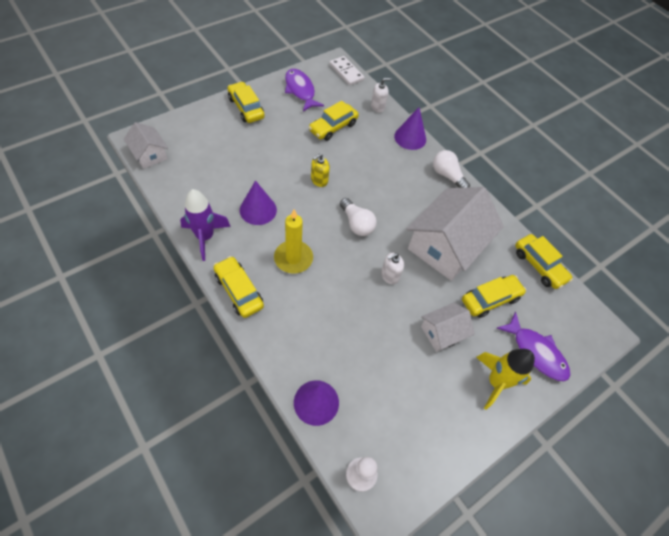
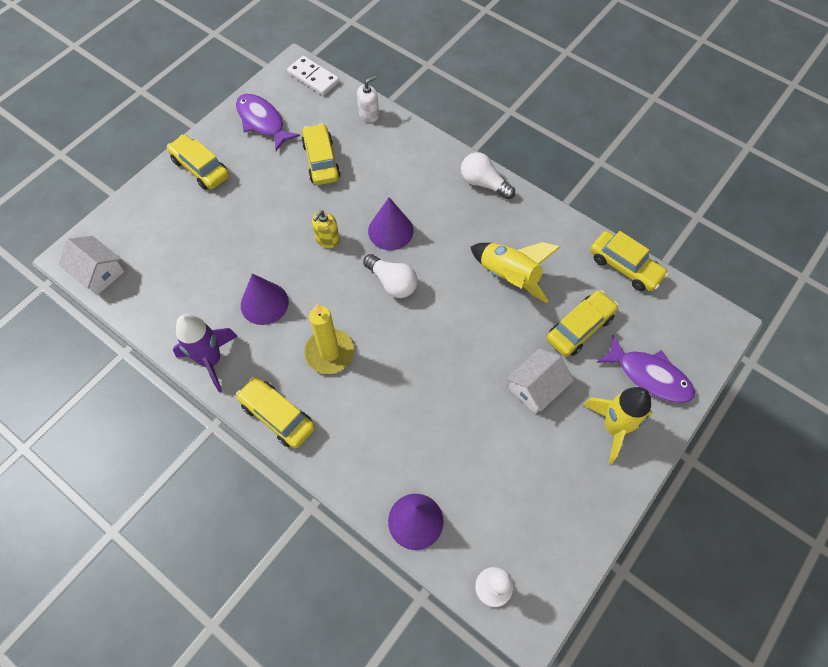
camera: 10 degrees left, 5 degrees up
(333, 127) = (321, 161): yellow car -> yellow car turned 135 degrees clockwise
(389, 276) = (453, 337): white soap dispenser -> none
(410, 137) = (422, 145): purple cone -> purple cone (390, 231)
(446, 246) = (509, 276): white house -> yellow rocket

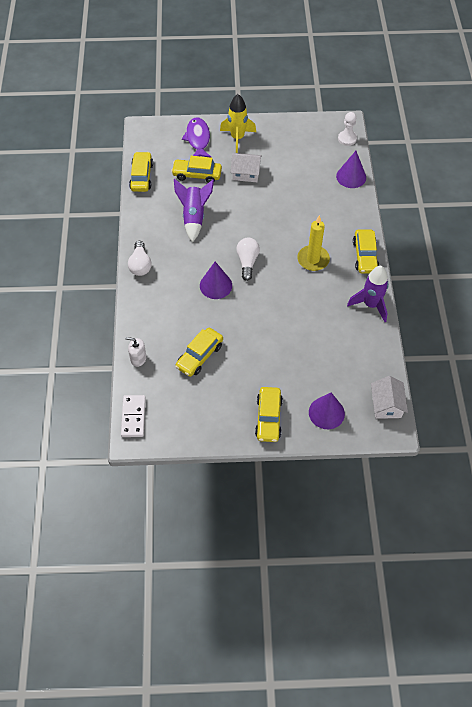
camera: 130 degrees left, 5 degrees down
(262, 122) = (199, 415): purple fish -> none
(264, 303) = (317, 308): purple cone -> purple cone (326, 413)
(327, 239) = (251, 310): yellow soap dispenser -> none
(509, 276) = (194, 217): yellow rocket -> purple rocket

